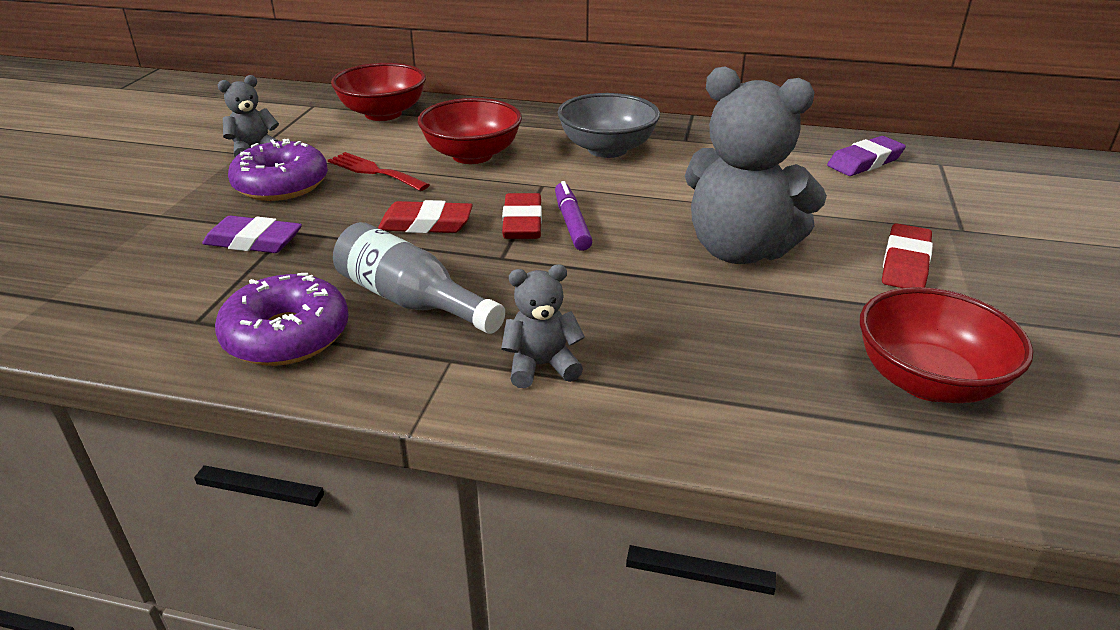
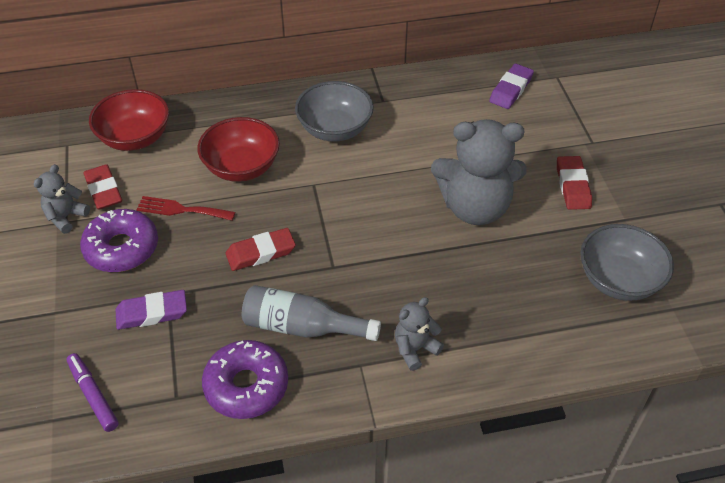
camera: 25 degrees left, 15 degrees up
(522, 222) = (325, 228): red eraser -> red eraser (103, 190)
(571, 223) = (358, 218): purple marker -> purple marker (93, 395)
(927, 381) = (618, 280): red bowl -> grey bowl

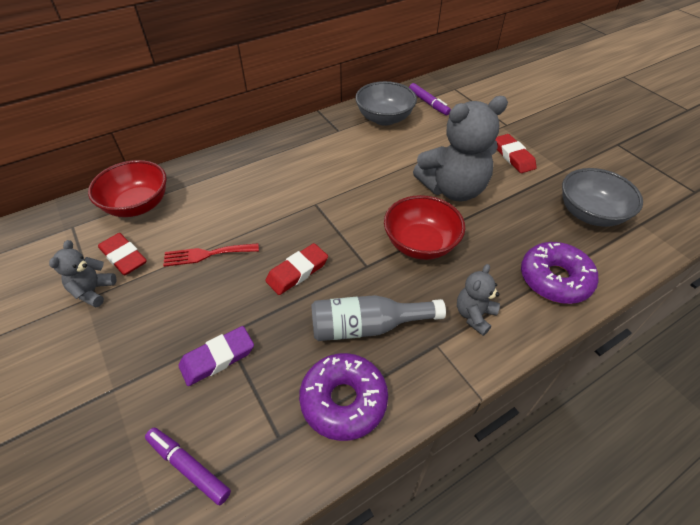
camera: 20 degrees left, 0 degrees up
(122, 248) = (162, 304): purple donut -> purple donut (554, 279)
(241, 167) = (246, 206): red bowl -> red bowl (420, 244)
(335, 129) = (311, 158): grey bowl -> grey bowl (384, 118)
(511, 89) = (428, 103): purple eraser -> purple marker

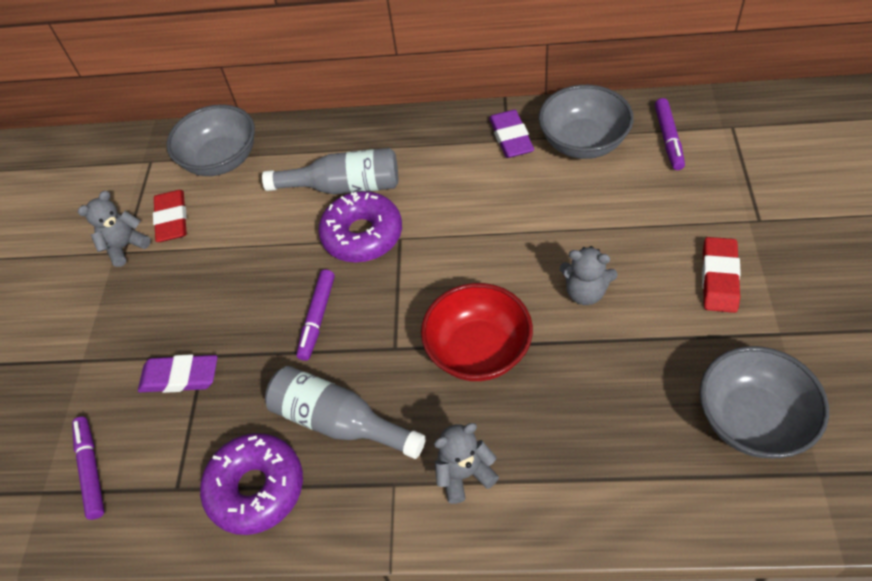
camera: 40 degrees right, 5 degrees up
(138, 205) = (221, 160): red bowl -> grey bowl
(207, 254) = (246, 253): red fork -> none
(250, 189) = (344, 187): none -> grey bottle
(297, 272) = (317, 318): red eraser -> purple marker
(340, 129) = (511, 138): none -> purple eraser
(453, 189) = (585, 292): grey teddy bear -> grey teddy bear, size x0.48
(554, 279) = (607, 484): purple donut -> purple donut (362, 235)

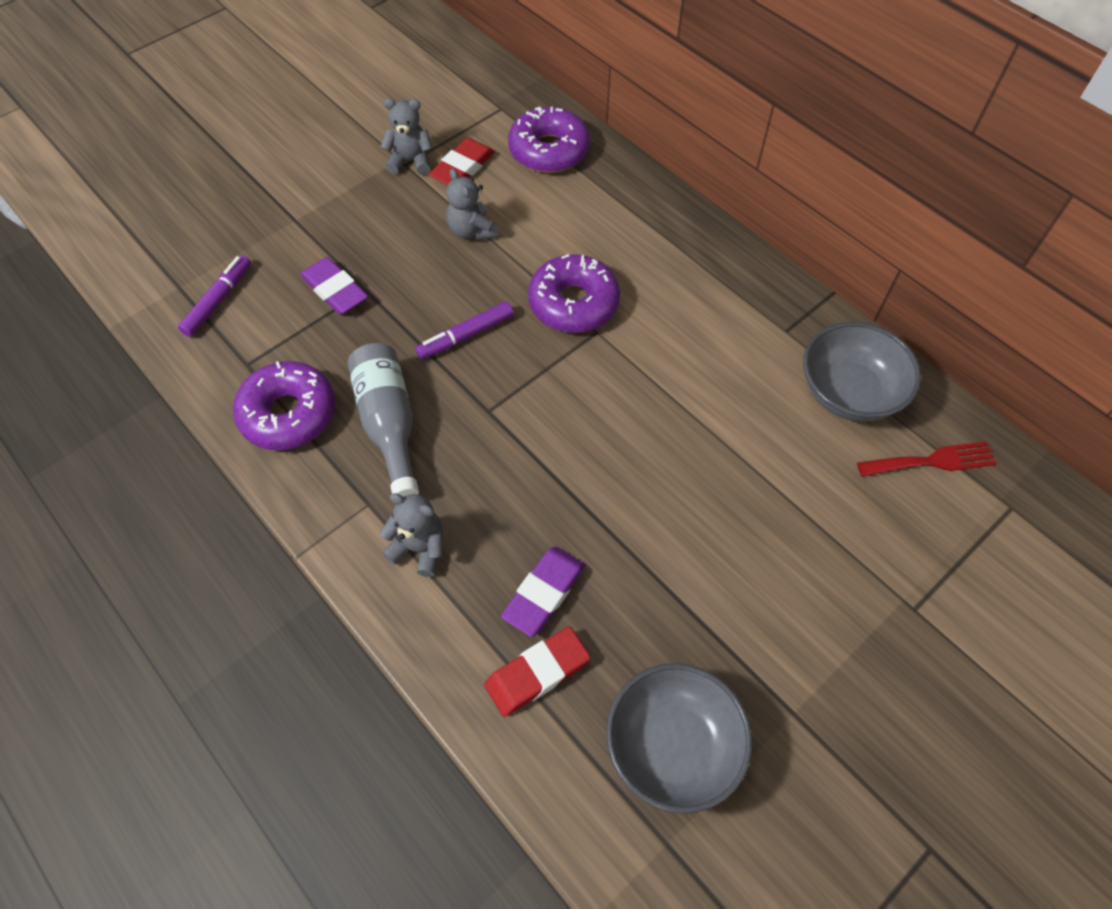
camera: 40 degrees right, 5 degrees up
(221, 160) = (549, 151): grey bowl -> purple donut
(344, 187) = (608, 252): grey bottle -> none
(478, 350) = (542, 473): red bowl -> none
(511, 138) = (791, 332): purple eraser -> purple eraser (544, 593)
(585, 292) = (680, 513): grey teddy bear -> grey teddy bear (472, 231)
(668, 139) = (932, 461): purple marker -> red fork
(719, 278) = (806, 617): red eraser -> red eraser (537, 673)

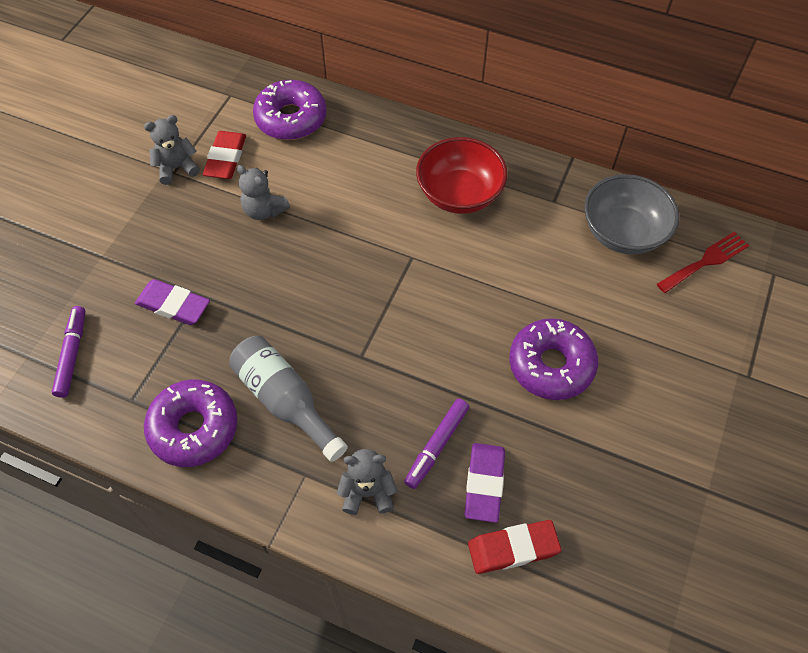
camera: 25 degrees left, 0 degrees up
(466, 336) = (308, 301): purple marker -> purple marker (437, 446)
(537, 673) = (513, 548): red eraser -> red eraser turned 45 degrees clockwise
(573, 303) = (381, 240): purple donut -> purple donut (551, 365)
(672, 746) = (639, 556): grey bowl -> none
(684, 286) = (459, 194): none -> red bowl

